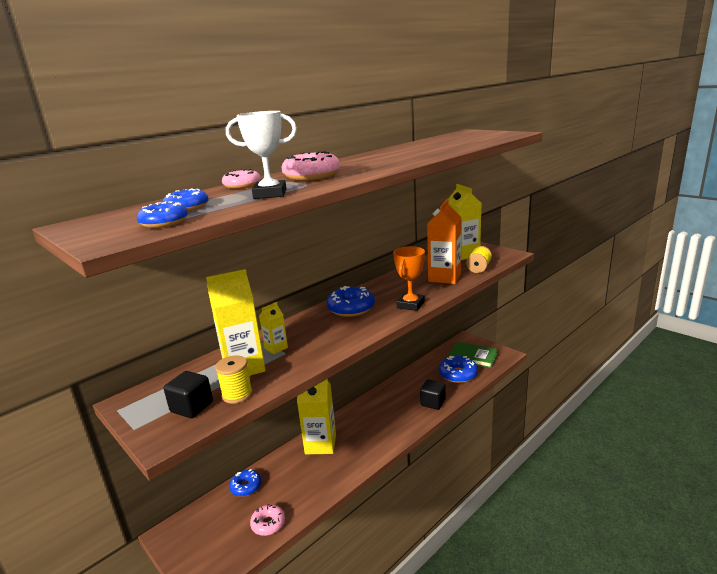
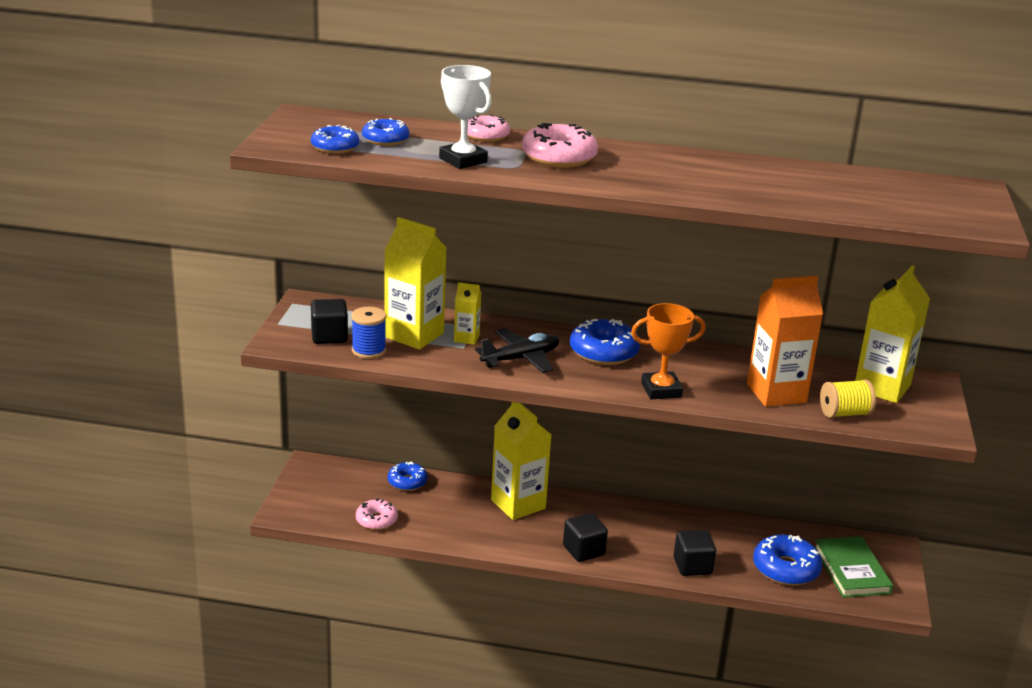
camera: 50 degrees right, 5 degrees up
(237, 394) = (369, 351): yellow spool -> blue spool
(326, 337) = (521, 359): none -> black plane
(387, 436) = (583, 550): none -> black cube

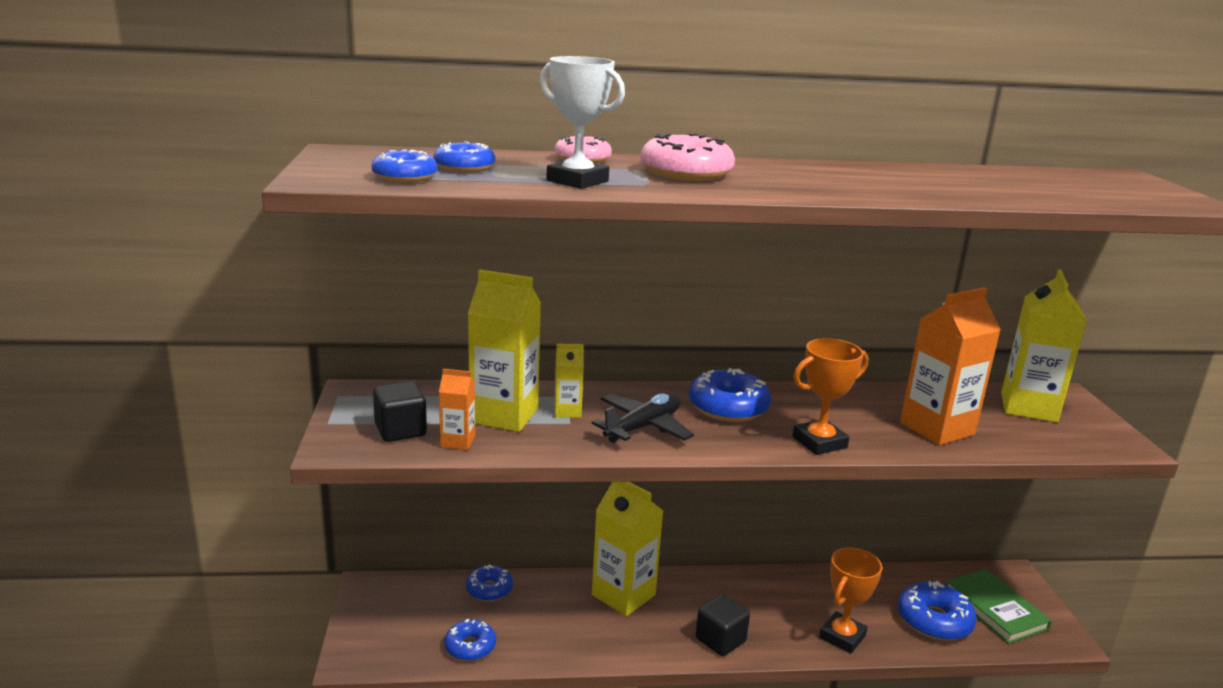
camera: 15 degrees left, 5 degrees down
(369, 351) = (458, 442): blue spool -> orange carton
(376, 520) = (470, 647): pink donut -> blue donut
(692, 566) = (842, 636): black cube -> orange trophy
(844, 413) = (1021, 441): yellow spool -> none

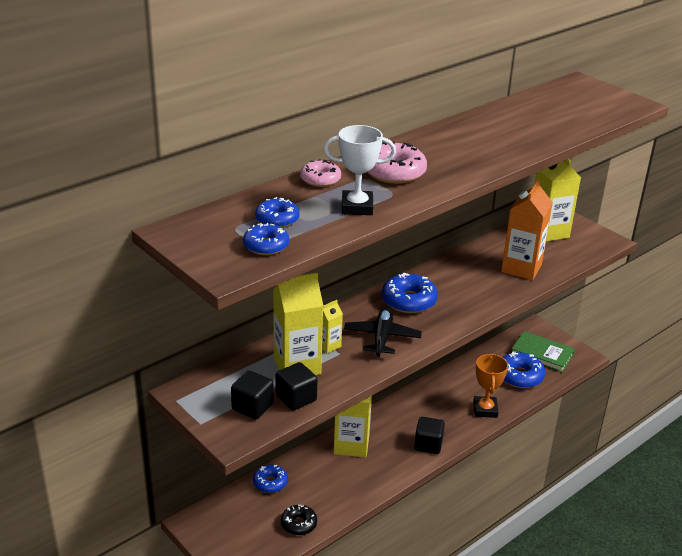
camera: 35 degrees left, 10 degrees up
(458, 442) = (296, 398): orange carton -> black cube
(470, 647) = (298, 524): blue donut -> black donut
(819, 442) = (478, 305): orange trophy -> none

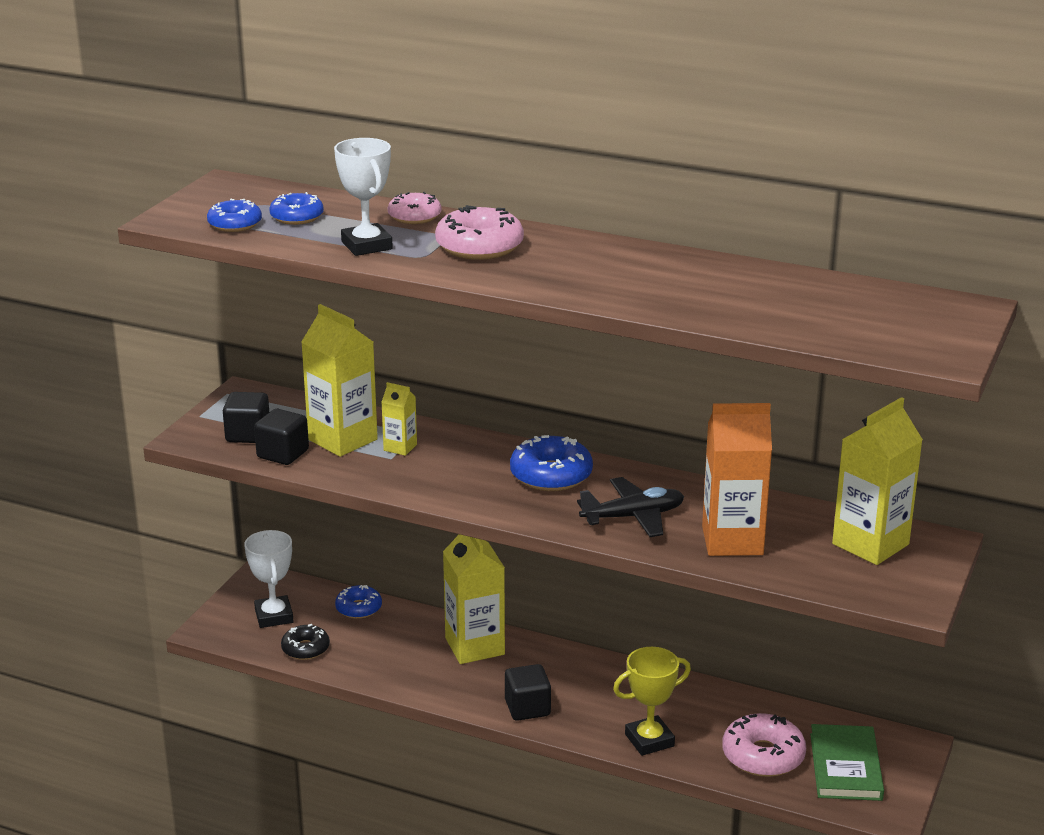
camera: 65 degrees right, 5 degrees down
(247, 528) = (274, 616): none -> white trophy
(382, 337) = (449, 476): black plane -> black plane (633, 517)
(485, 409) = (649, 740): orange trophy -> yellow trophy
(519, 376) = (763, 756): blue donut -> pink donut

